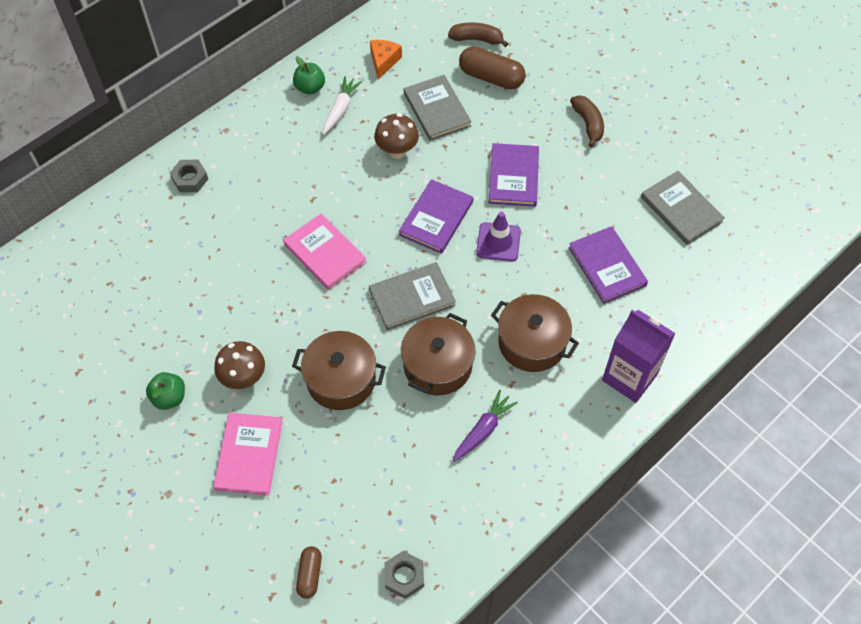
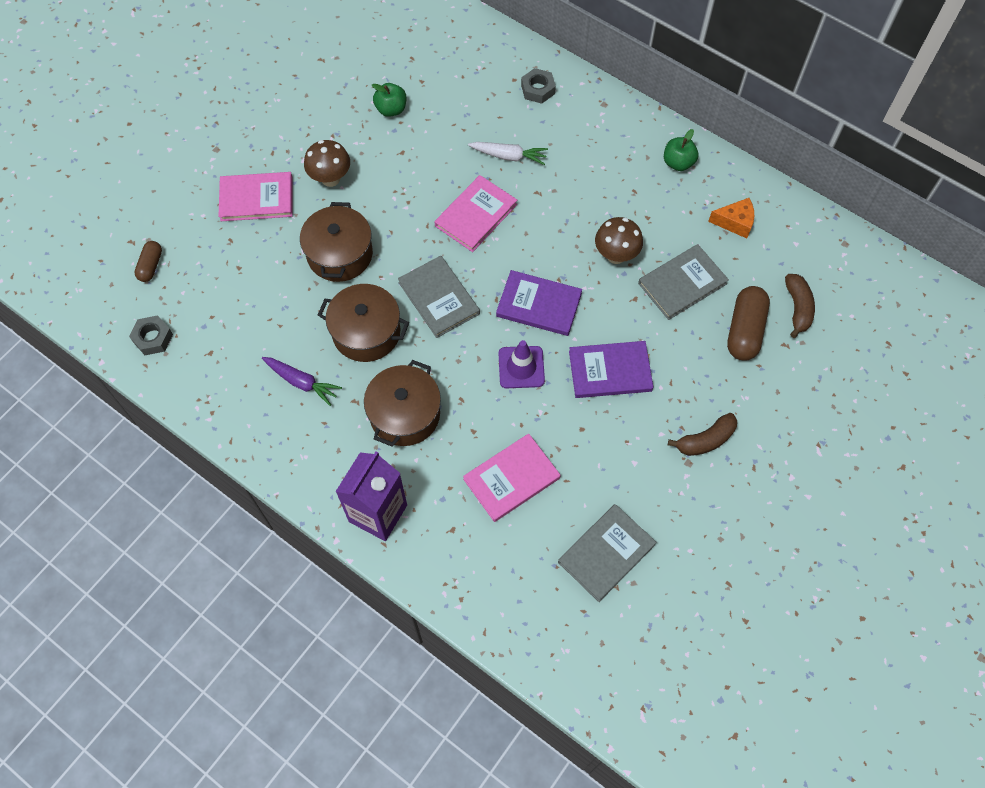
camera: 80 degrees right, 5 degrees up
(169, 397) = (305, 128): green apple -> green apple (391, 109)
(310, 575) = (151, 266): brown capsule -> brown capsule turned 75 degrees counterclockwise
(340, 110) = (657, 195): white carrot -> white carrot (508, 156)
(607, 266) = (511, 479): purple book -> pink book

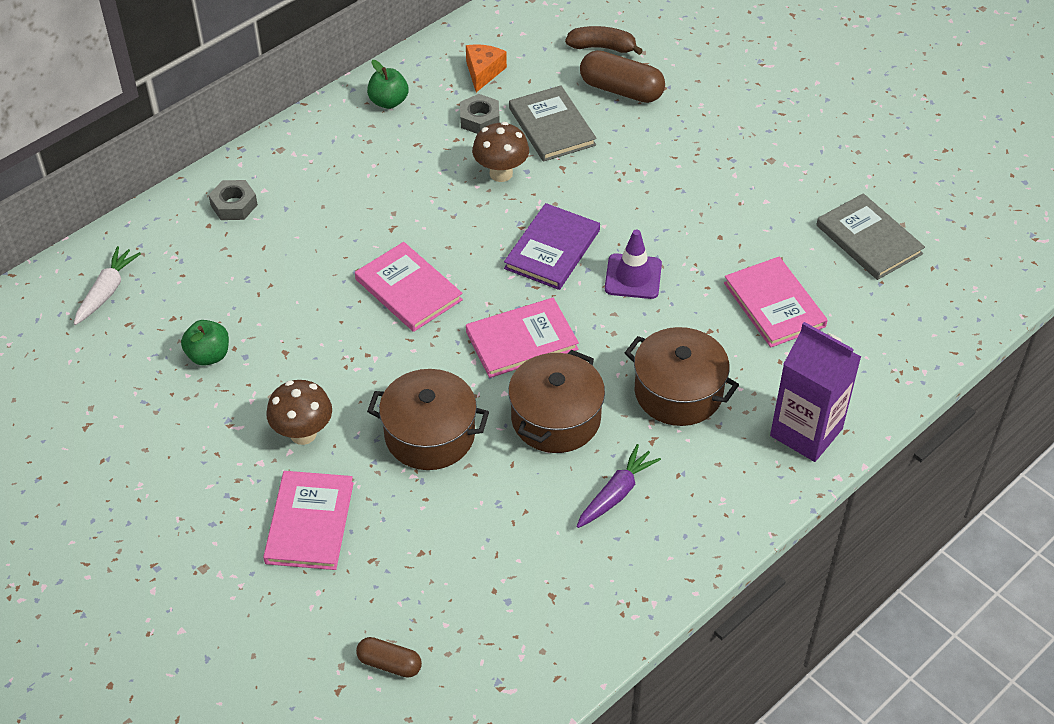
camera: 80 degrees left, 15 degrees down
(153, 338) = (514, 665): grey nut -> grey nut (479, 119)
(439, 298) = (521, 340): grey book -> pink book
(508, 156) = (328, 247): white carrot -> white carrot (106, 291)
(610, 371) = (651, 202): purple book -> none
(705, 440) = (746, 142): brown banana -> none

